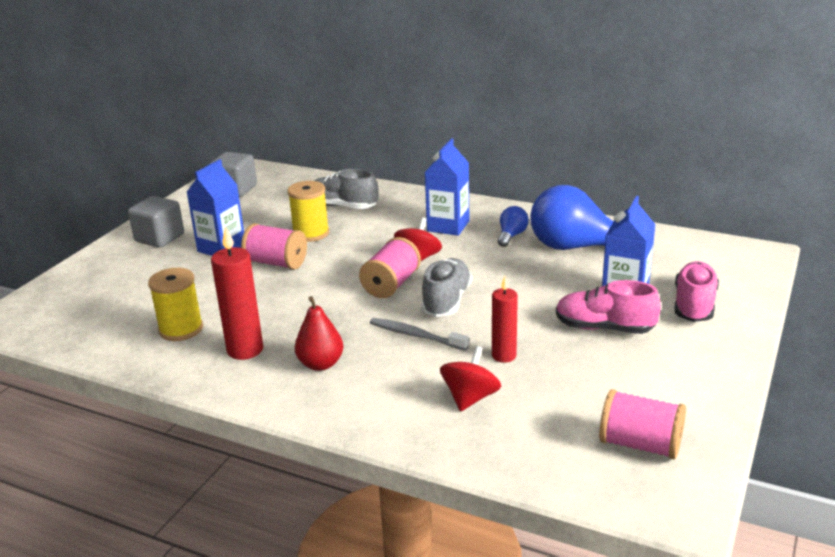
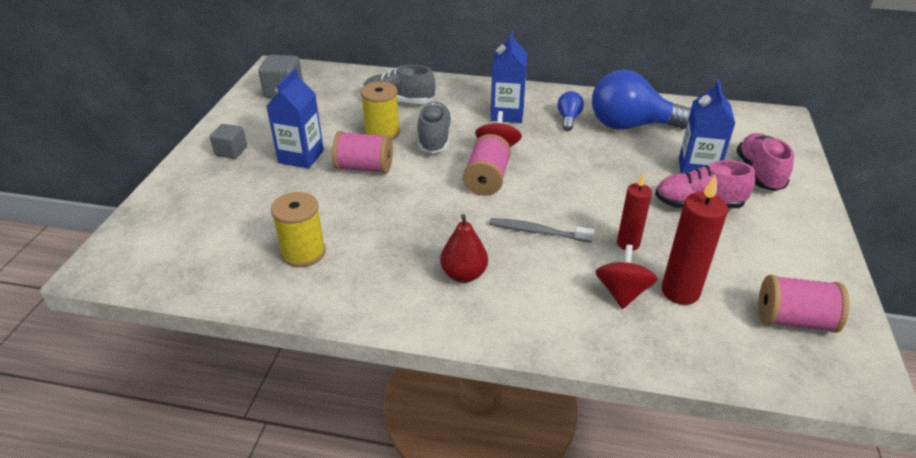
camera: 15 degrees left, 10 degrees up
(159, 238) = (231, 151): grey cube -> grey cube, size x0.67
(245, 350) = (381, 268): red candle -> red candle (680, 292)
(446, 301) = (546, 192): grey shoe -> grey shoe (434, 139)

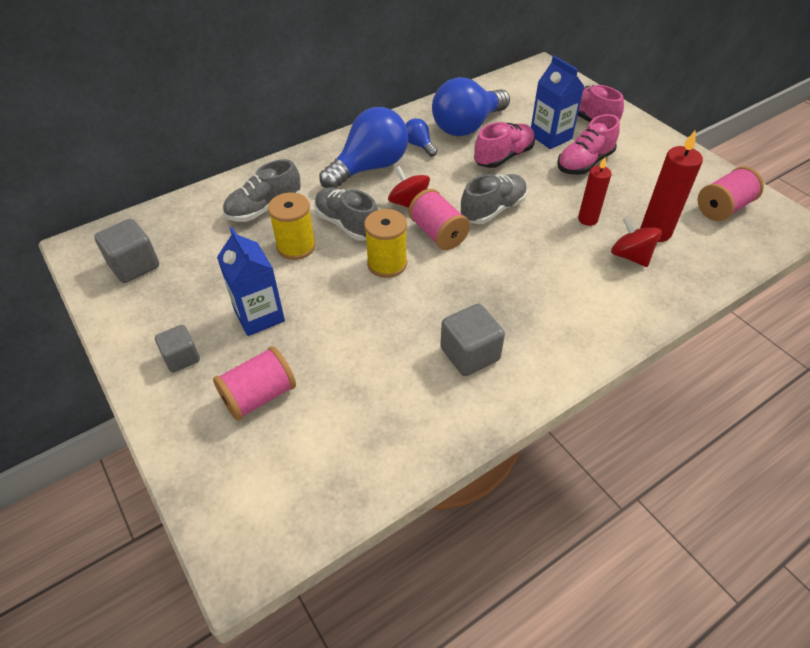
camera: 45 degrees left, 10 degrees up
(303, 252) = (399, 393): yellow spool -> yellow spool (387, 264)
(364, 168) = (331, 287): pink spool -> pink spool (259, 396)
(382, 264) = (470, 354): none -> grey cube
(464, 274) = (531, 317): red pear -> none
(507, 114) = (370, 167): blue carton -> blue light bulb
(537, 232) = (527, 250): grey toothbrush -> none
(555, 190) = (493, 210): none -> grey shoe
(627, 161) = (503, 157): none -> pink shoe

